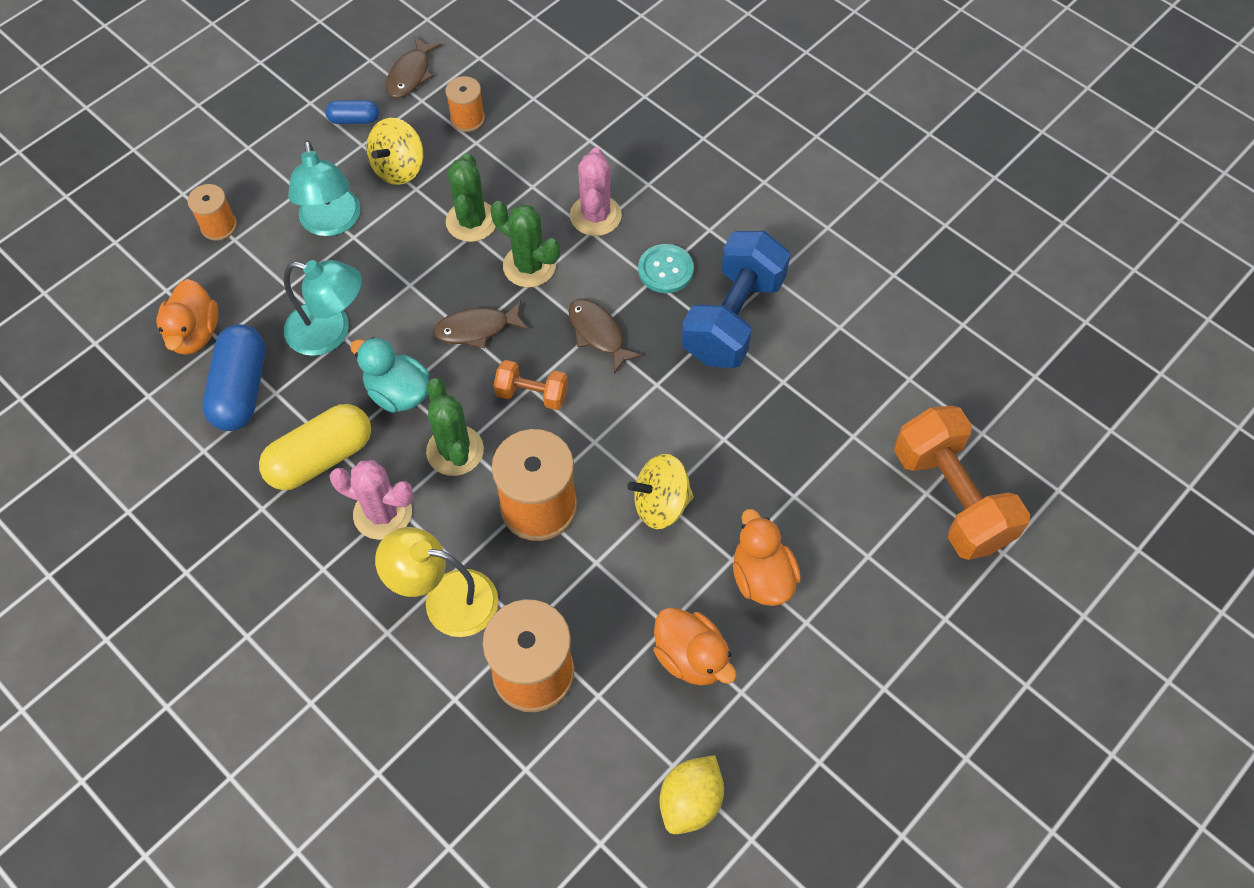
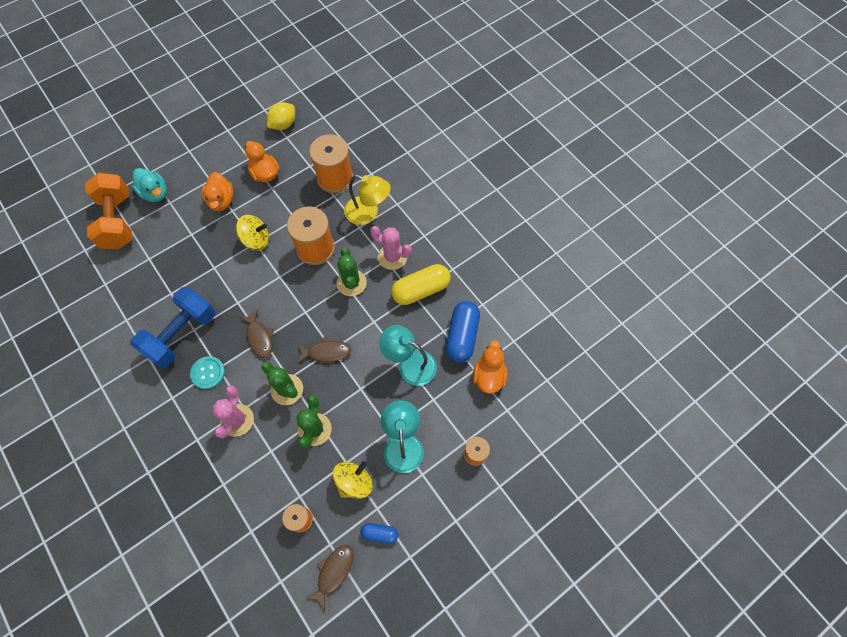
camera: 170 degrees left, 5 degrees up
(398, 393) = (376, 320): turquoise duck -> turquoise duck (155, 193)
(532, 394) = (305, 307): orange dumbbell -> none

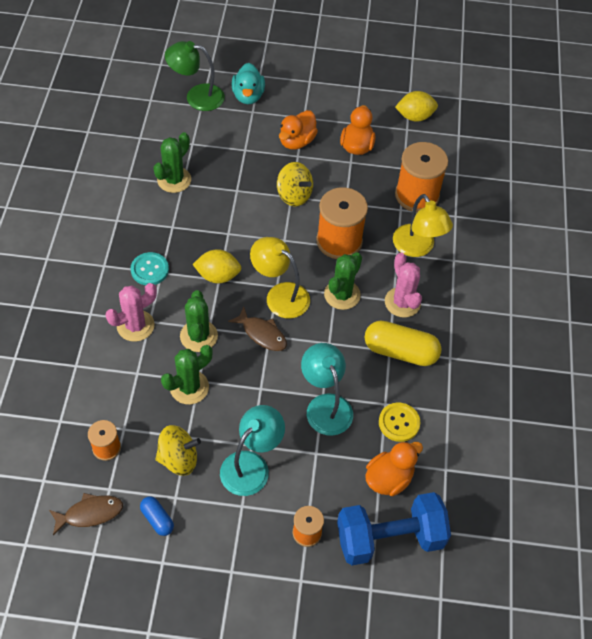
camera: 40 degrees right, 10 degrees down
(117, 221) = (197, 96): orange dumbbell -> green lamp
(161, 295) = (174, 180): none -> green cactus
(182, 334) = (159, 223): blue dumbbell -> blue dumbbell (389, 538)
(259, 338) = (218, 276): brown fish -> yellow lemon
(313, 316) = (280, 295): none -> yellow lamp
(462, 336) = (399, 423): blue capsule -> yellow button

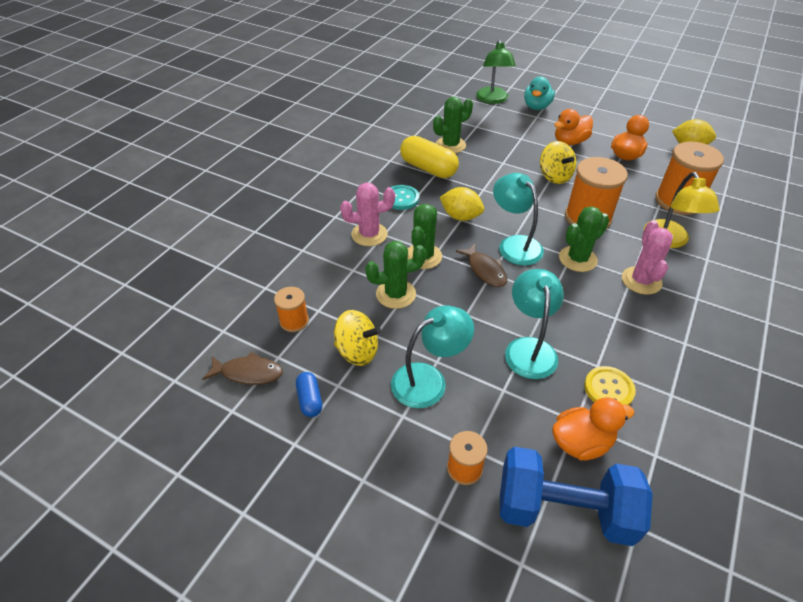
camera: 25 degrees right, 10 degrees down
(197, 96) = (492, 99): green lamp -> green lamp turned 120 degrees counterclockwise
(280, 295) = (514, 244): yellow lamp -> turquoise lamp
(400, 351) = (628, 322): yellow capsule -> yellow capsule (428, 168)

